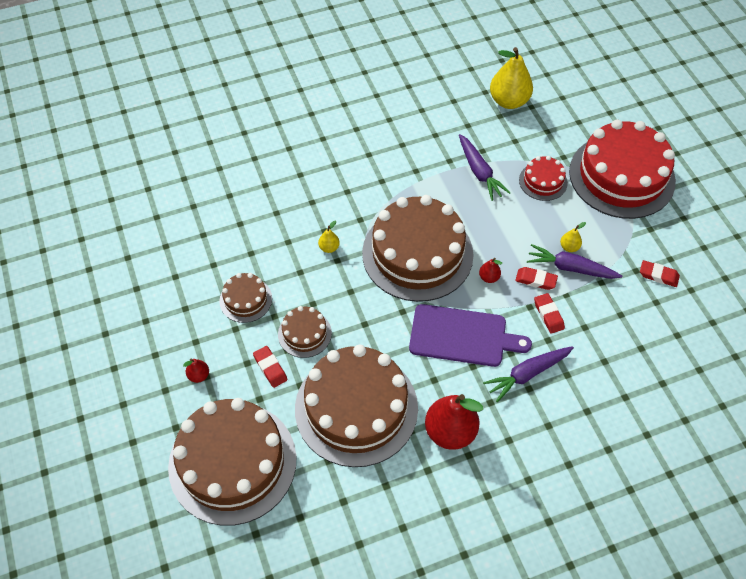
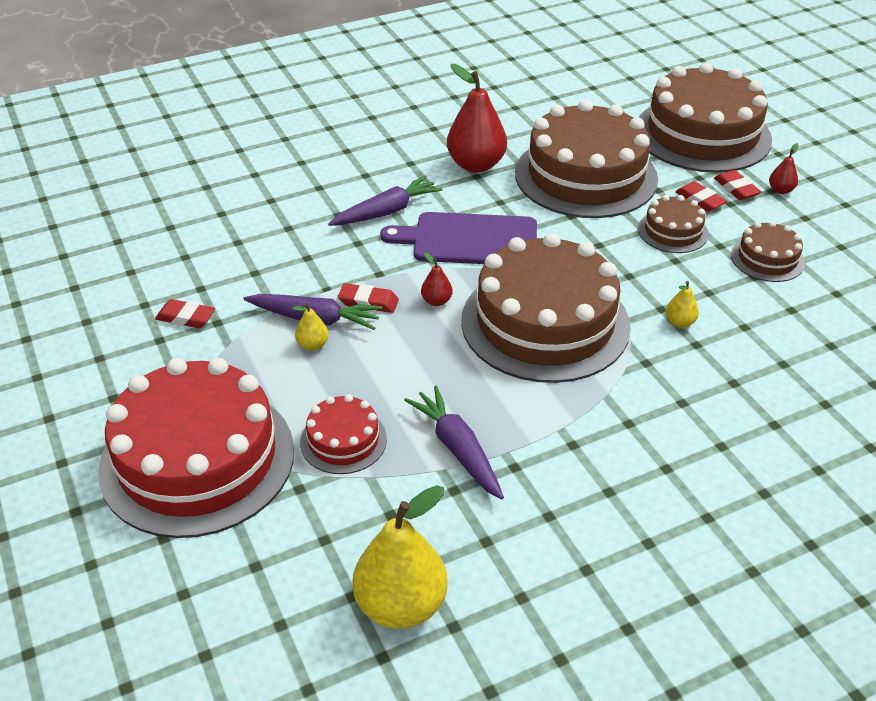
camera: 175 degrees right, 15 degrees down
(548, 315) = (354, 266): red eraser -> red eraser (736, 189)

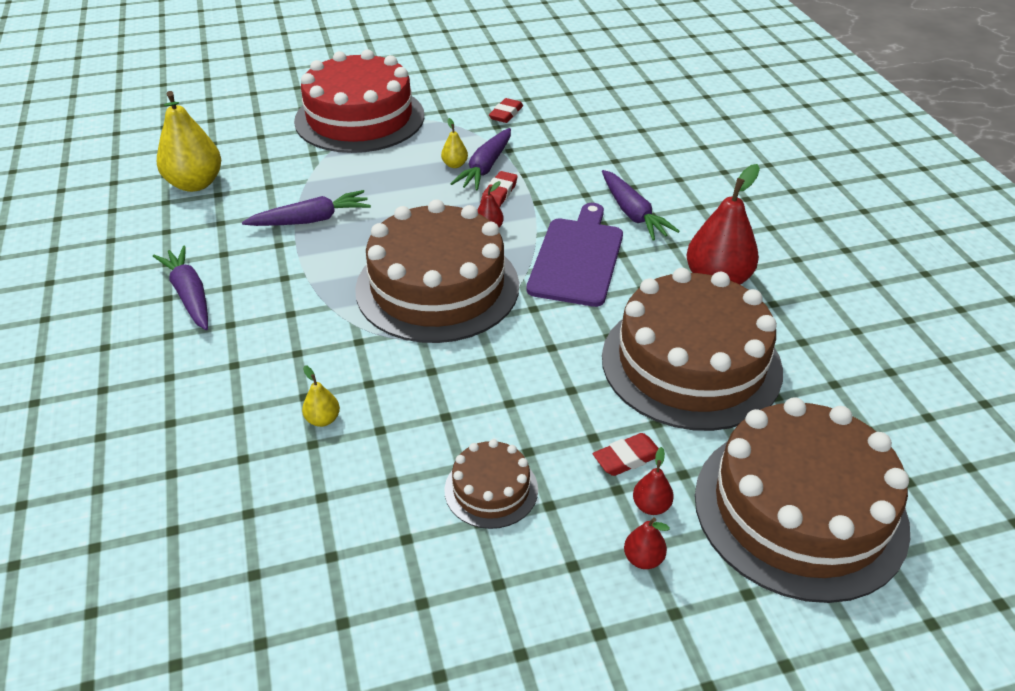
camera: 100 degrees right, 0 degrees up
(343, 440) = (347, 172): red cake -> none
(636, 521) = (189, 295): none -> purple carrot
(672, 231) = (564, 414): brown cake -> none
(679, 322) = (405, 379): yellow pear -> yellow pear (323, 419)
(736, 189) = (651, 506): red eraser -> red pear

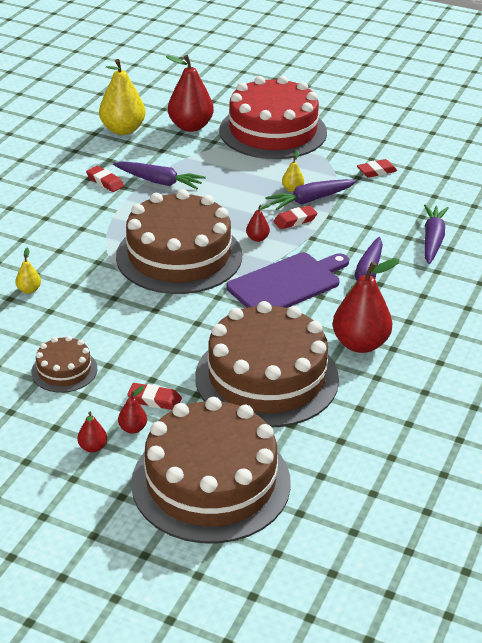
camera: 40 degrees right, 5 degrees down
(189, 295) = (44, 192): purple carrot -> purple carrot (432, 240)
(249, 249) = (105, 182): none -> red eraser
(268, 149) = (190, 126): none -> red pear

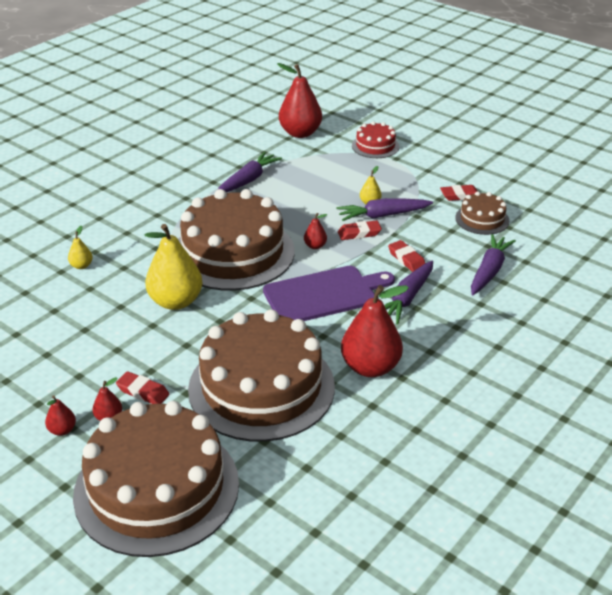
camera: 15 degrees right, 0 degrees up
(64, 370) = (74, 348): brown cake -> brown cake (482, 219)
(105, 182) = (198, 174): red eraser -> red eraser (406, 259)
(123, 130) = (237, 129): yellow pear -> yellow pear (176, 301)
(159, 182) = (248, 180): purple carrot -> purple carrot turned 90 degrees counterclockwise
(273, 131) = (375, 146): red cake -> red cake, size x0.46

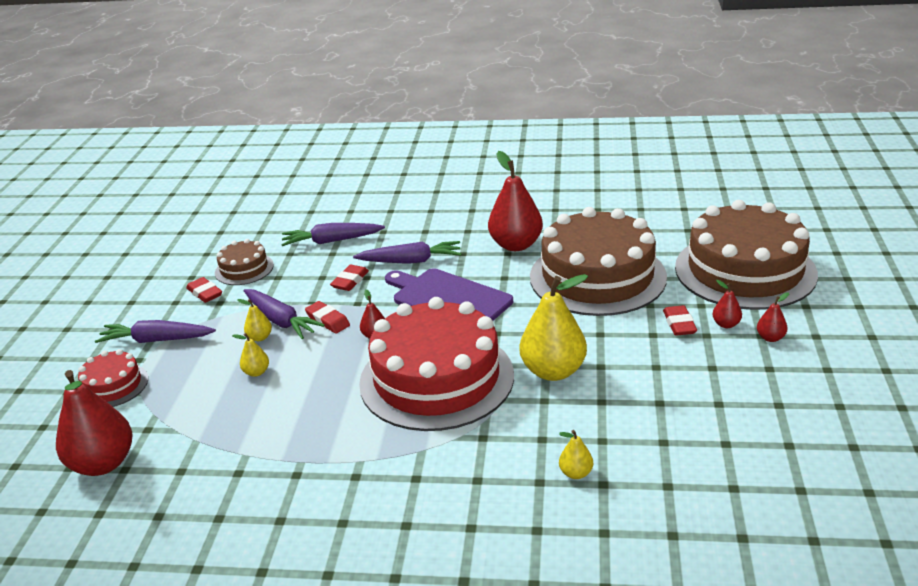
camera: 120 degrees left, 5 degrees down
(233, 252) = (436, 378): brown cake -> red cake
(248, 180) = (272, 445): purple carrot -> purple carrot (157, 340)
(328, 192) = (256, 372): none -> yellow pear

